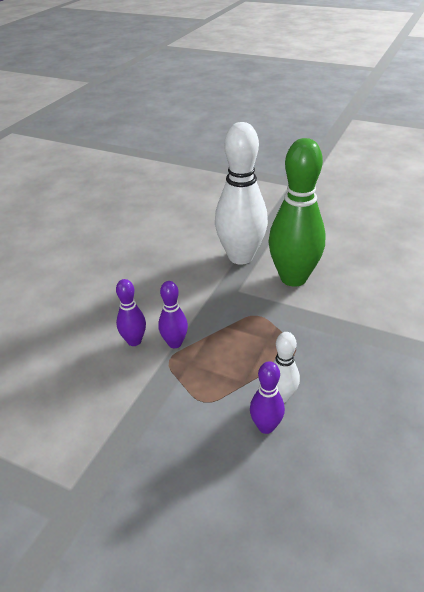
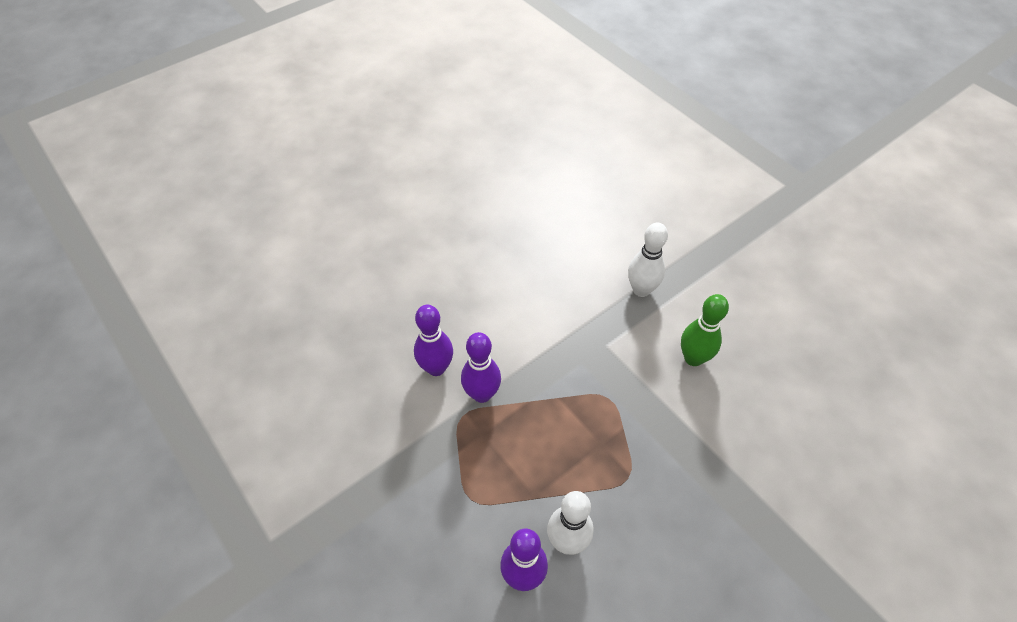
camera: 25 degrees right, 15 degrees up
(240, 257) = (641, 290): white bowling pin -> white bowling pin, size x0.47
(293, 278) = (693, 358): green bowling pin -> green bowling pin, size x0.47

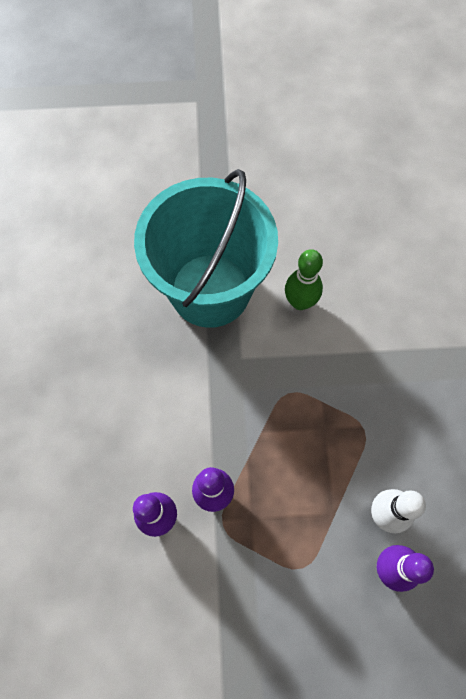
camera: 55 degrees left, 15 degrees up
(641, 290) = (210, 290): white bowling pin -> turquoise bucket

